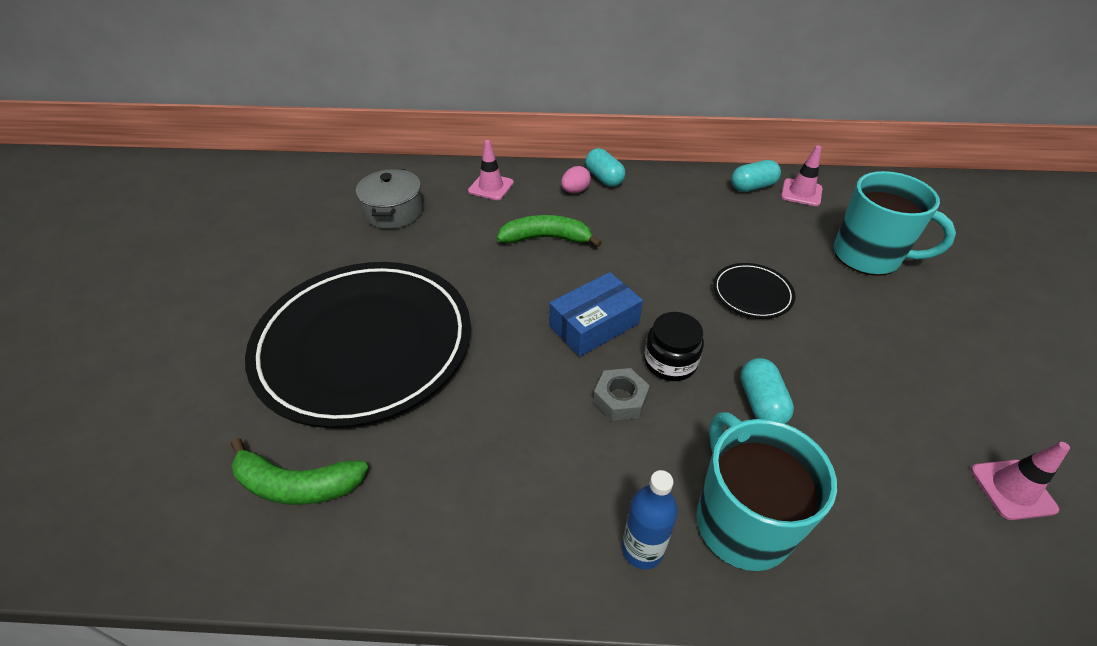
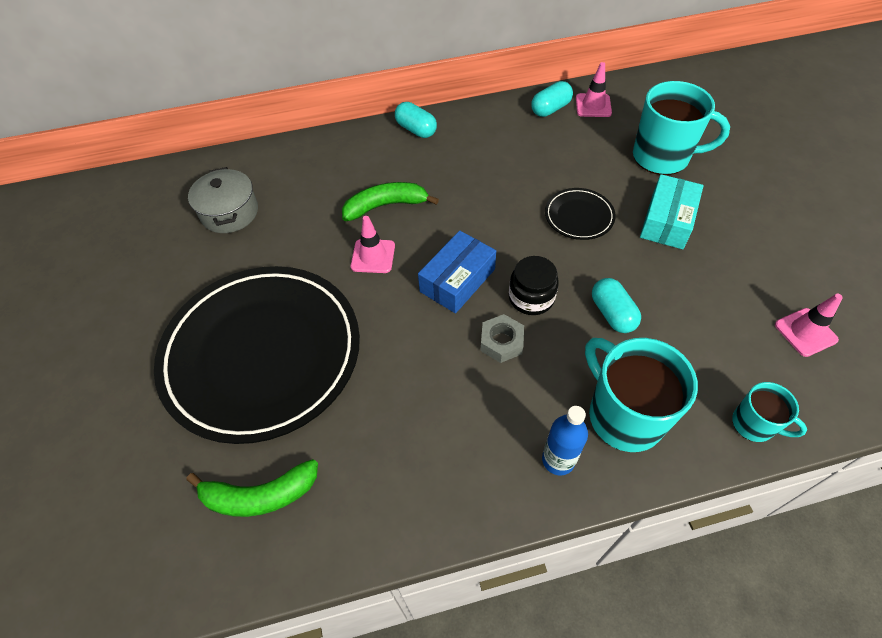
camera: 15 degrees left, 10 degrees up
(491, 187) = (313, 163): pink traffic cone -> pink traffic cone (373, 256)
(575, 191) = (394, 149): pink egg -> none
(857, 321) = (667, 221): none -> turquoise box
(914, 584) = (754, 424): none -> turquoise mug

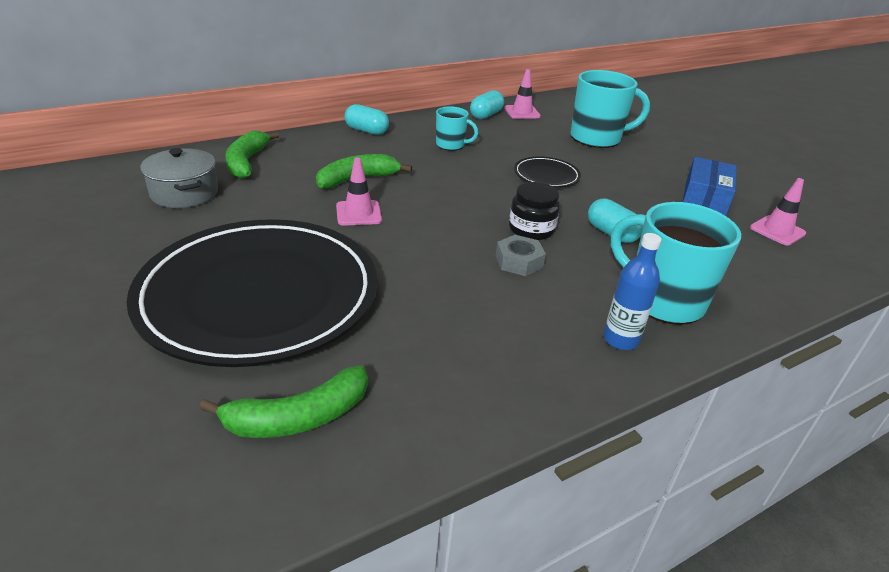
camera: 20 degrees left, 20 degrees down
(292, 171) = (247, 162): none -> green banana
(457, 280) = (454, 223): blue box -> blue box (705, 198)
(667, 221) = (623, 174): turquoise box -> none
(754, 424) = (777, 292): turquoise mug -> turquoise mug (451, 145)

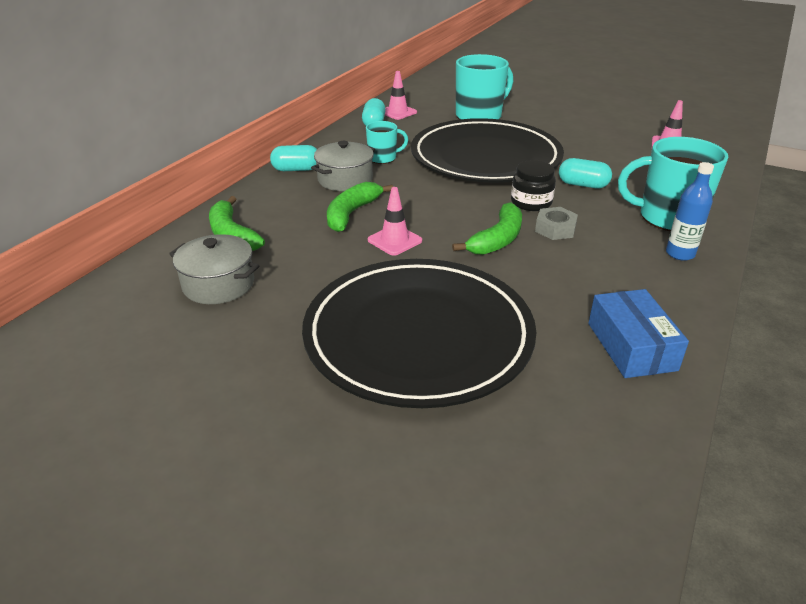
camera: 30 degrees left, 0 degrees up
(298, 417) = (574, 401): green banana -> green banana (497, 239)
(393, 151) = (345, 179): none -> grey pot
(546, 175) = (485, 158): black plate -> black plate, size x2.49
(705, 198) = (603, 137): blue box -> blue box (631, 346)

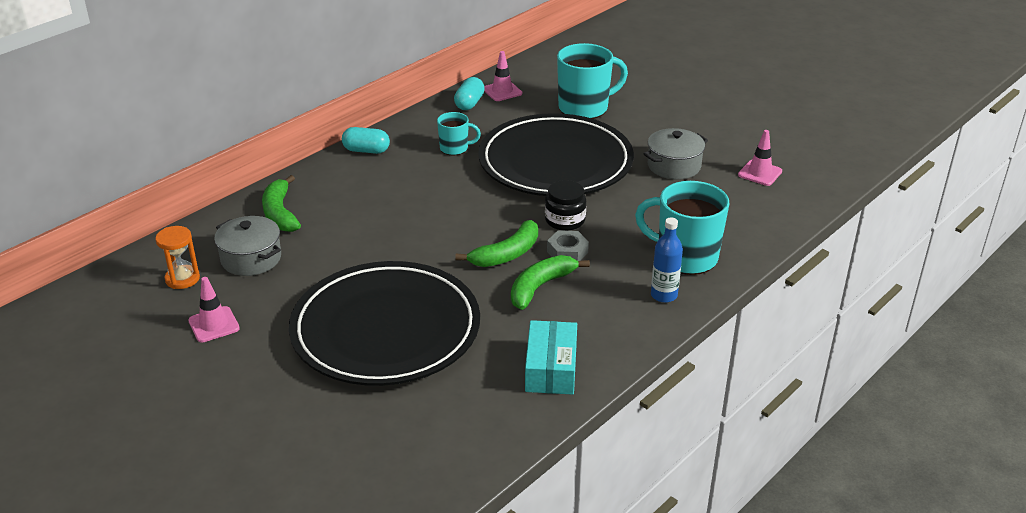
camera: 15 degrees right, 0 degrees up
(141, 319) = (182, 279): none -> orange hourglass
(345, 179) = (405, 169): grey pot -> grey pot (674, 166)
(352, 213) = (392, 207): green banana -> green banana (540, 287)
(394, 240) = (415, 241): pink traffic cone -> pink traffic cone (214, 324)
(583, 185) = (630, 208): turquoise capsule -> none
(631, 346) = (551, 368): blue box -> turquoise box

